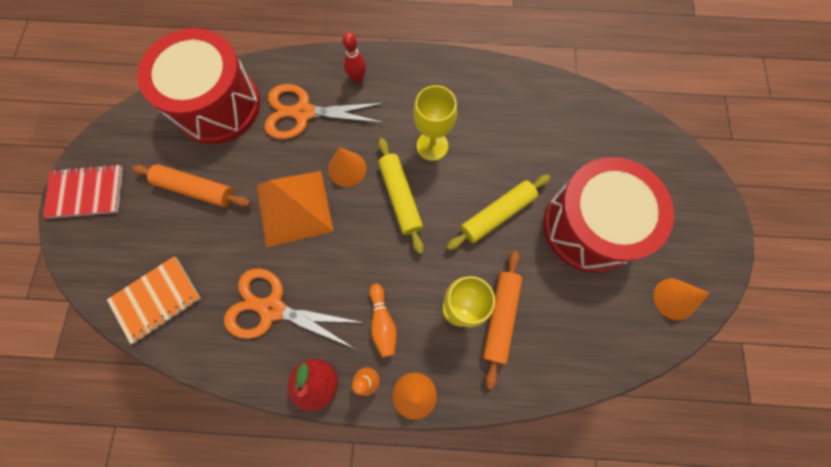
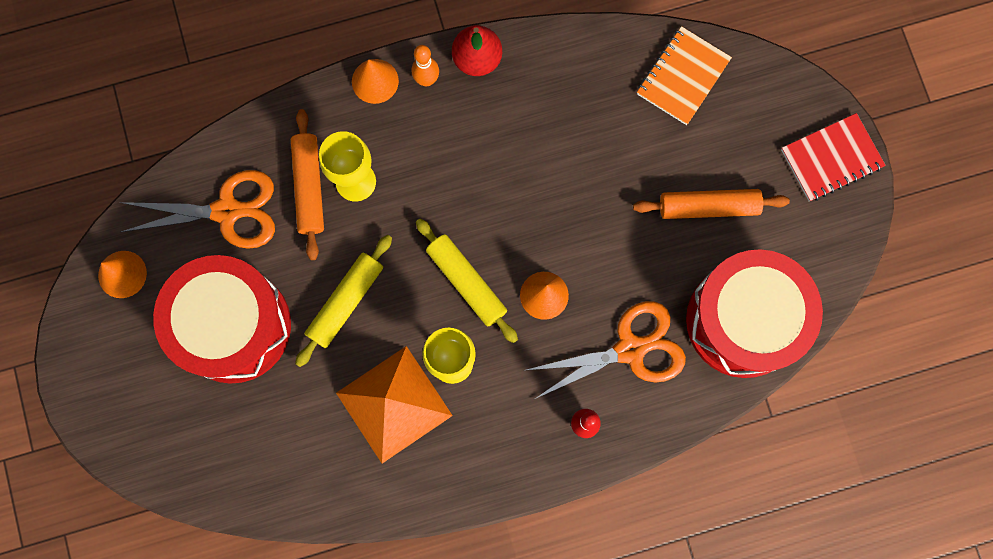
camera: 160 degrees right, 5 degrees up
(272, 309) = (556, 110): orange scissors -> orange scissors (227, 211)
(294, 208) = (585, 226): orange pyramid -> orange pyramid (394, 404)
(383, 323) = (433, 138): orange bowling pin -> none

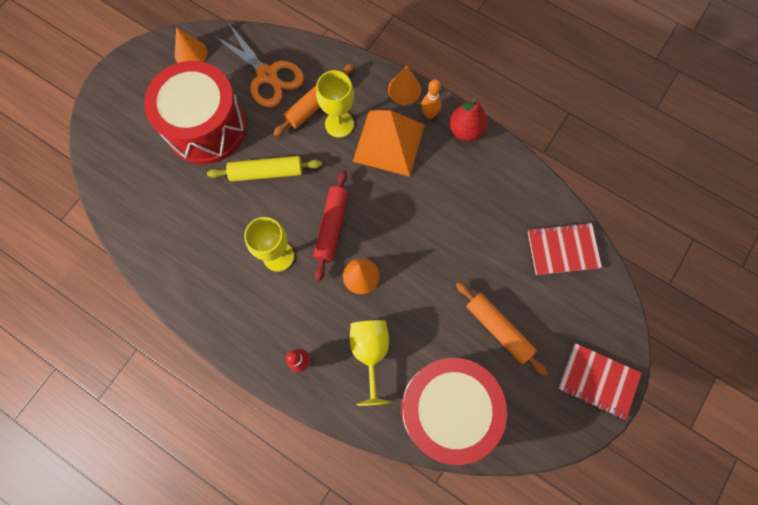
camera: 50 degrees right, 5 degrees down
(394, 404) = (228, 244): orange pyramid -> orange pyramid (389, 143)
(466, 282) = (332, 226): yellow rolling pin -> red rolling pin
(630, 349) = (370, 352): orange scissors -> yellow goblet
(683, 77) = (562, 249): orange notebook -> red notebook

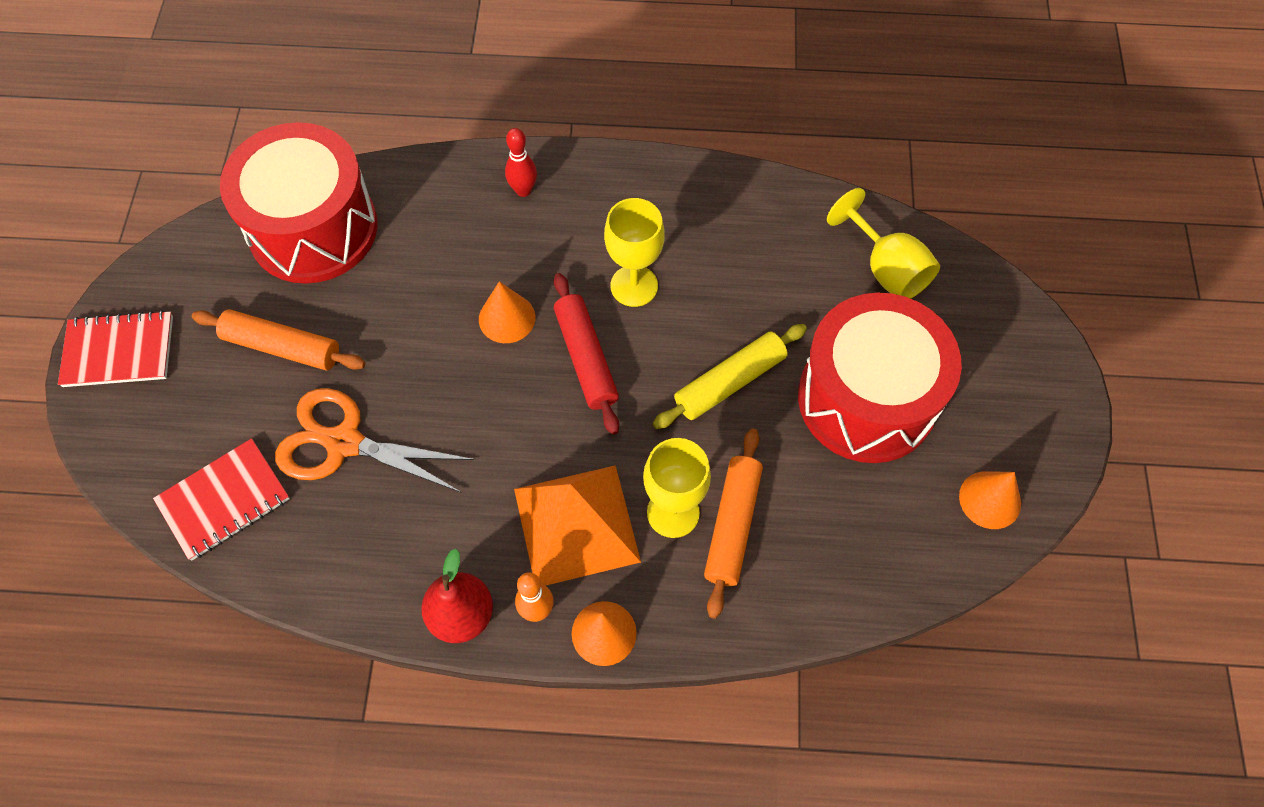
camera: 150 degrees right, 10 degrees down
(267, 75) = (843, 531): orange scissors -> orange scissors (344, 443)
(370, 352) = (442, 239): yellow goblet -> yellow goblet (886, 269)

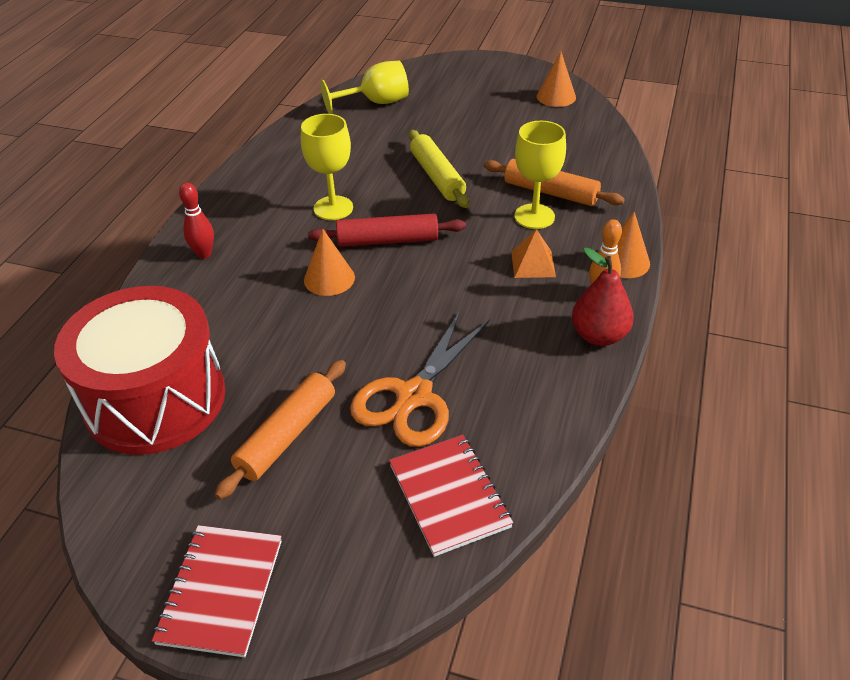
camera: 75 degrees left, 20 degrees down
(576, 525) = (533, 264): orange pyramid -> orange pyramid, size x0.47
(866, 399) = (471, 126): red drum -> none

